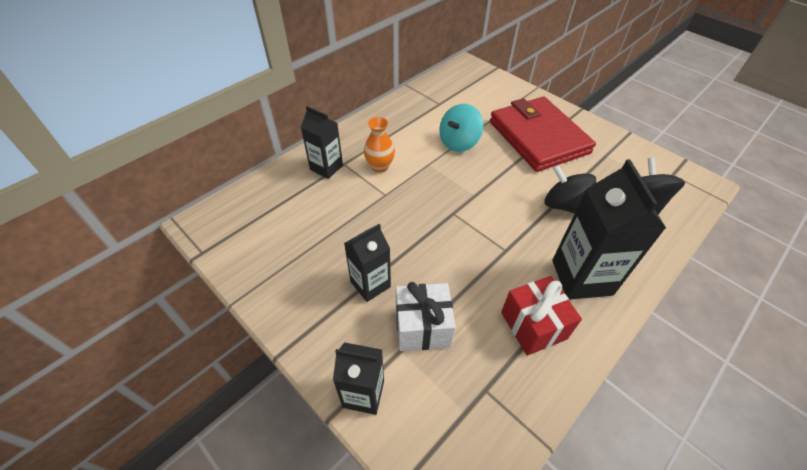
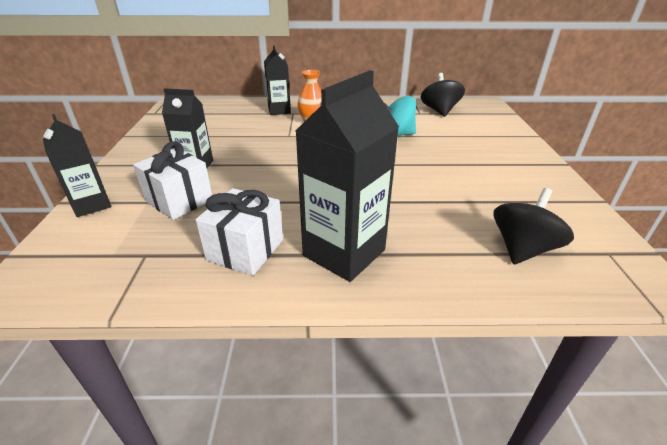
camera: 45 degrees right, 15 degrees down
(533, 325) = (245, 250): red gift -> white gift
(538, 137) = (477, 160): red wallet -> none
(563, 205) = (418, 206): black spinning top -> black spinning top (439, 111)

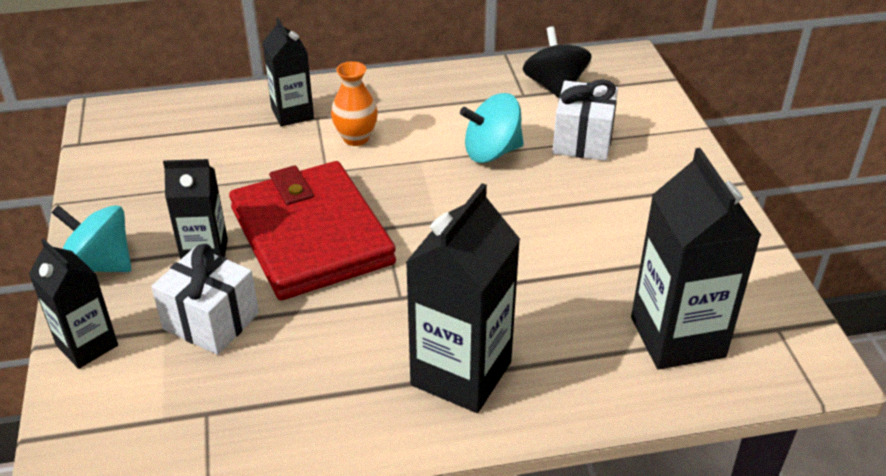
camera: 10 degrees left, 5 degrees up
(129, 165) = (100, 264): none -> turquoise spinning top
(245, 250) = (335, 387): white gift -> white gift (583, 140)
(266, 164) = (311, 236): none -> red wallet
(522, 249) = (677, 337): black spinning top -> black carton

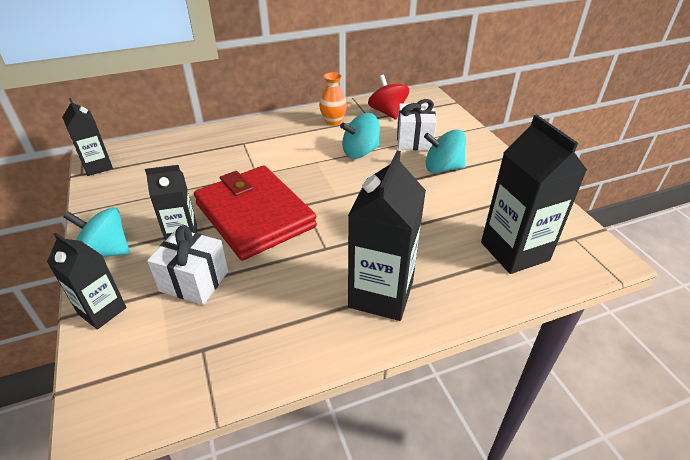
camera: 10 degrees left, 0 degrees up
(292, 113) = (226, 142): black carton -> black carton (98, 166)
(356, 138) = (271, 152): orange vase -> orange vase (333, 121)
(555, 87) = (387, 112): black spinning top -> red spinning top
(613, 192) = (442, 168): none -> turquoise spinning top

